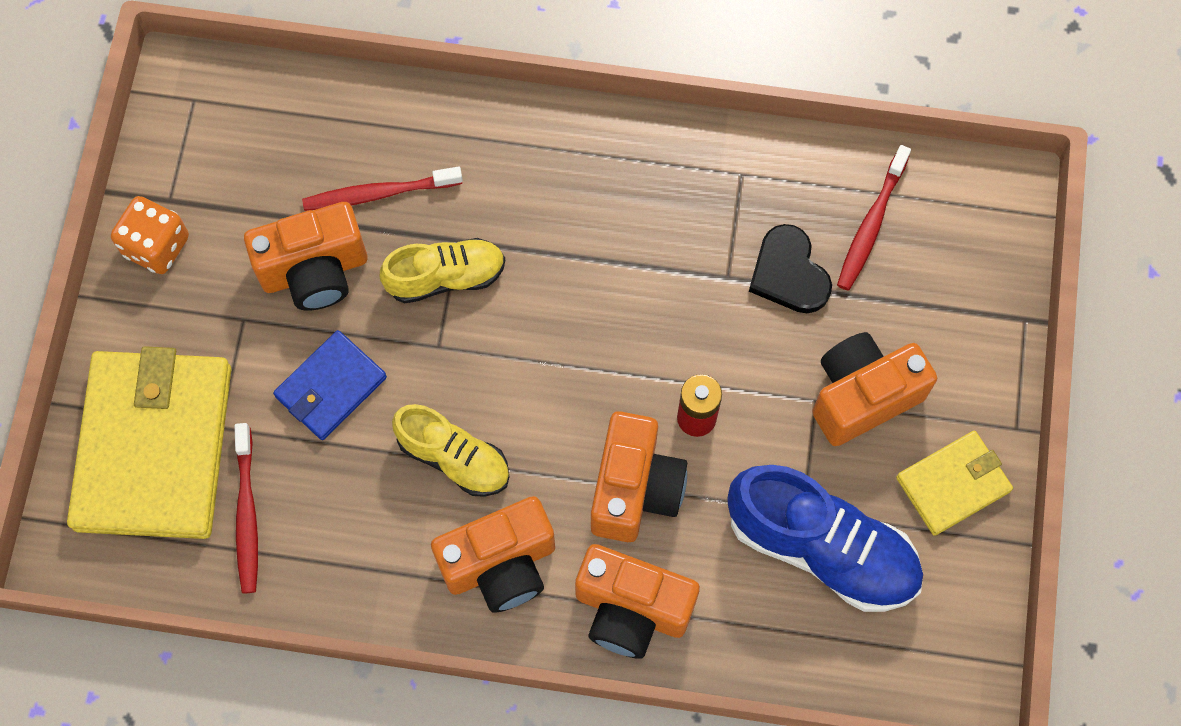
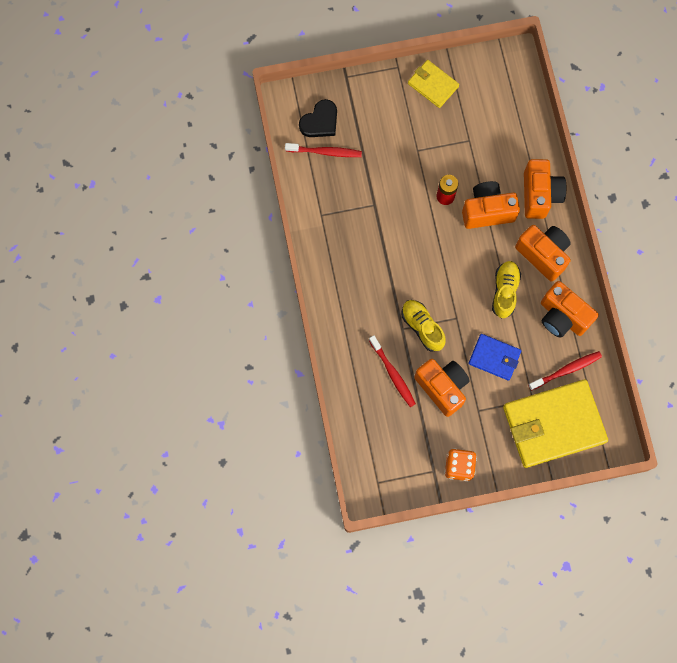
camera: 110 degrees left, 5 degrees up
(789, 273) = (362, 179): black heart -> black heart (320, 121)
(821, 548) = (482, 128): blue shoe -> none
(862, 396) = (408, 132): orange camera -> orange camera (562, 317)

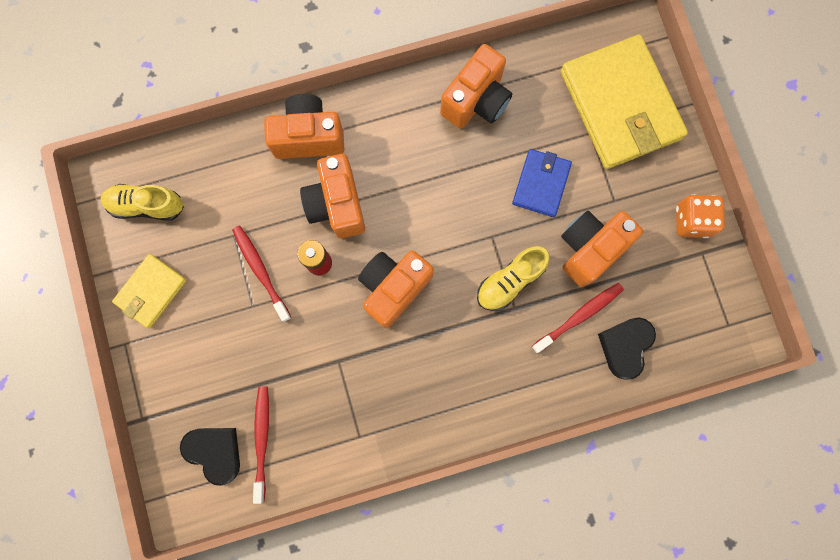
camera: 95 degrees left, 5 degrees up
(368, 404) = (626, 346): none -> black heart
(504, 291) = (449, 175): yellow shoe -> yellow shoe (147, 205)
(543, 254) = (393, 129): orange camera -> orange camera (394, 288)
(566, 370) = (547, 93): red toothbrush -> red toothbrush (261, 271)

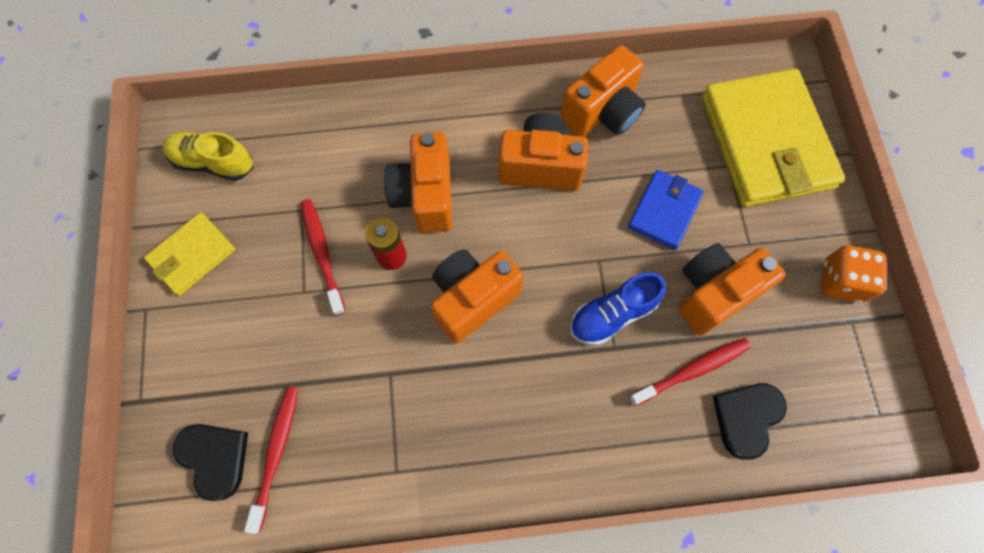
camera: 10 degrees right, 10 degrees down
(308, 137) = (409, 120): orange camera -> orange camera (540, 166)
(510, 281) = (612, 314): yellow shoe -> blue shoe

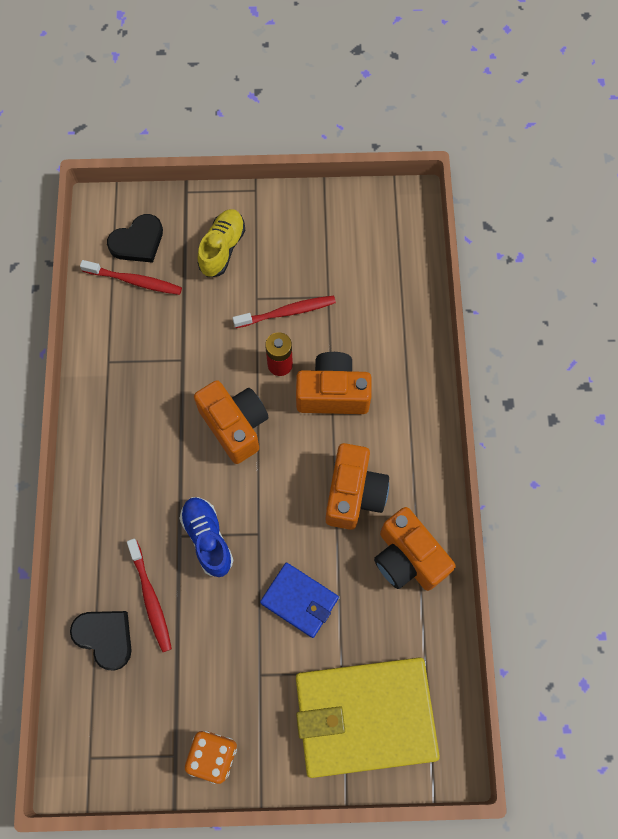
camera: 95 degrees right, 0 degrees up
(192, 255) = (295, 219): yellow wallet -> none
(213, 162) = (377, 230): yellow shoe -> yellow shoe (222, 248)
(714, 293) = (216, 631): orange camera -> none

